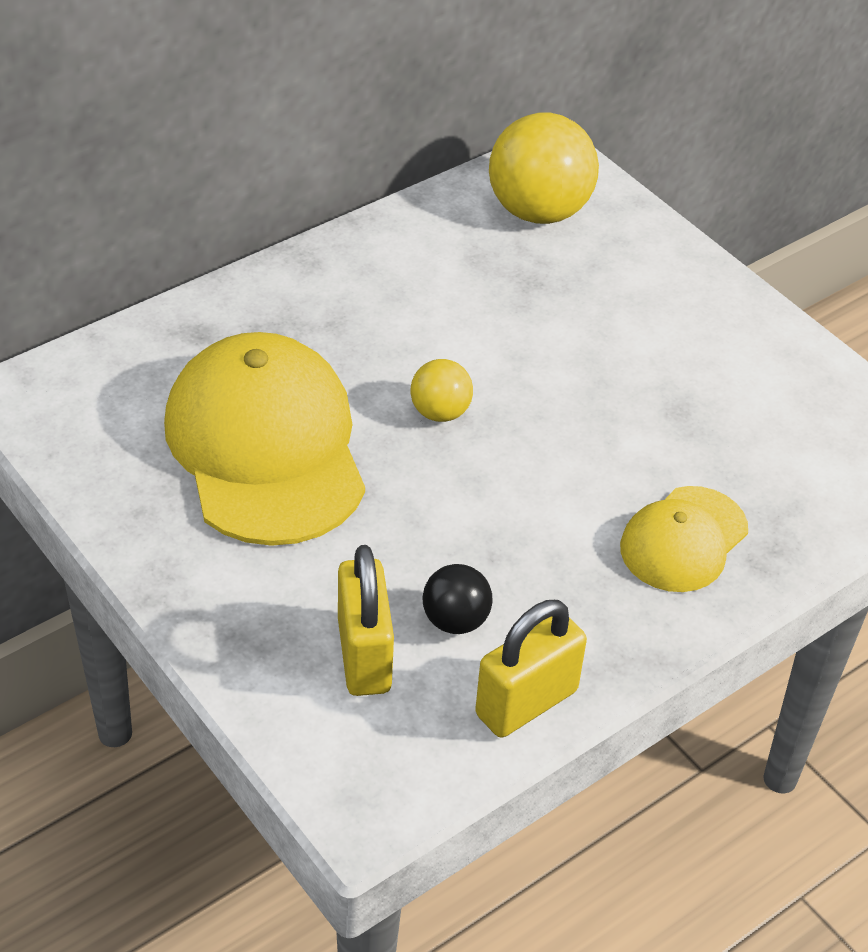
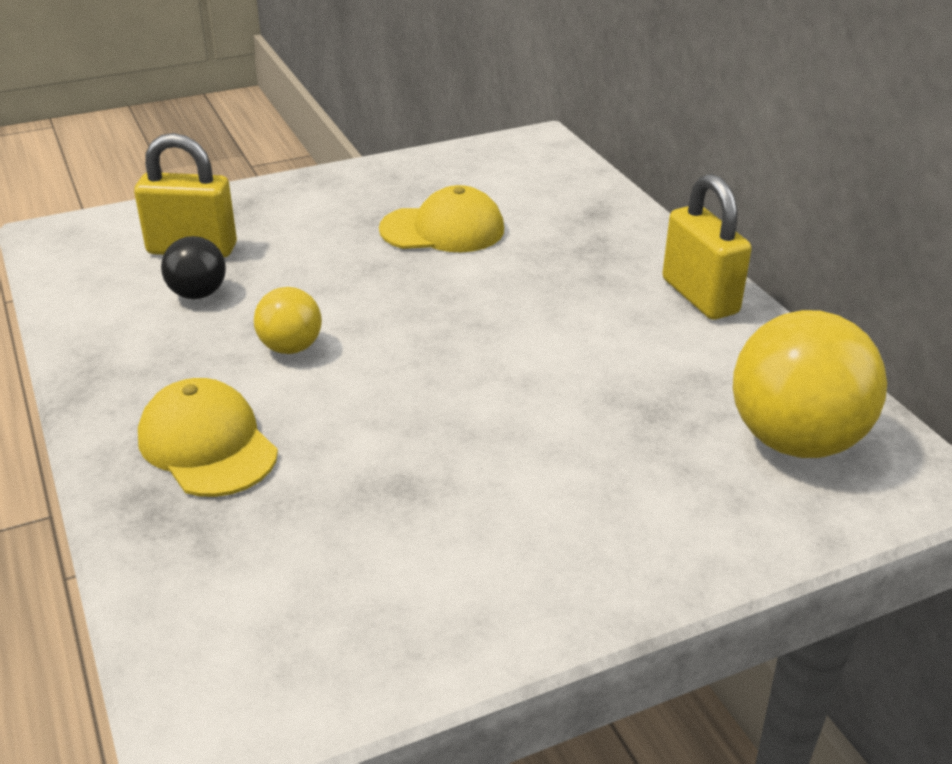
camera: 105 degrees right, 10 degrees down
(266, 446) = (443, 229): yellow cap -> yellow cap, size x0.54
(440, 412) = (455, 320): yellow ball -> yellow ball (290, 347)
(526, 702) = (88, 315): yellow padlock -> yellow padlock (700, 296)

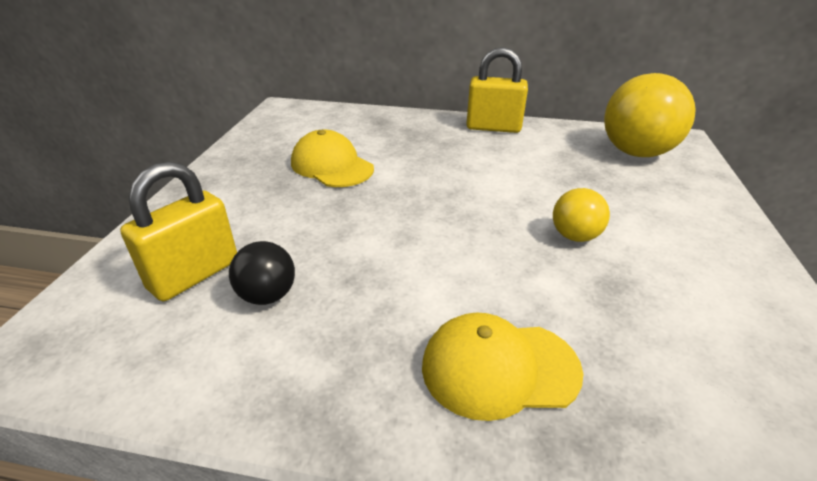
camera: 55 degrees left, 0 degrees up
(290, 347) = (401, 274): yellow ball -> yellow ball (574, 236)
(443, 229) = (332, 166): yellow cap -> yellow cap turned 75 degrees counterclockwise

